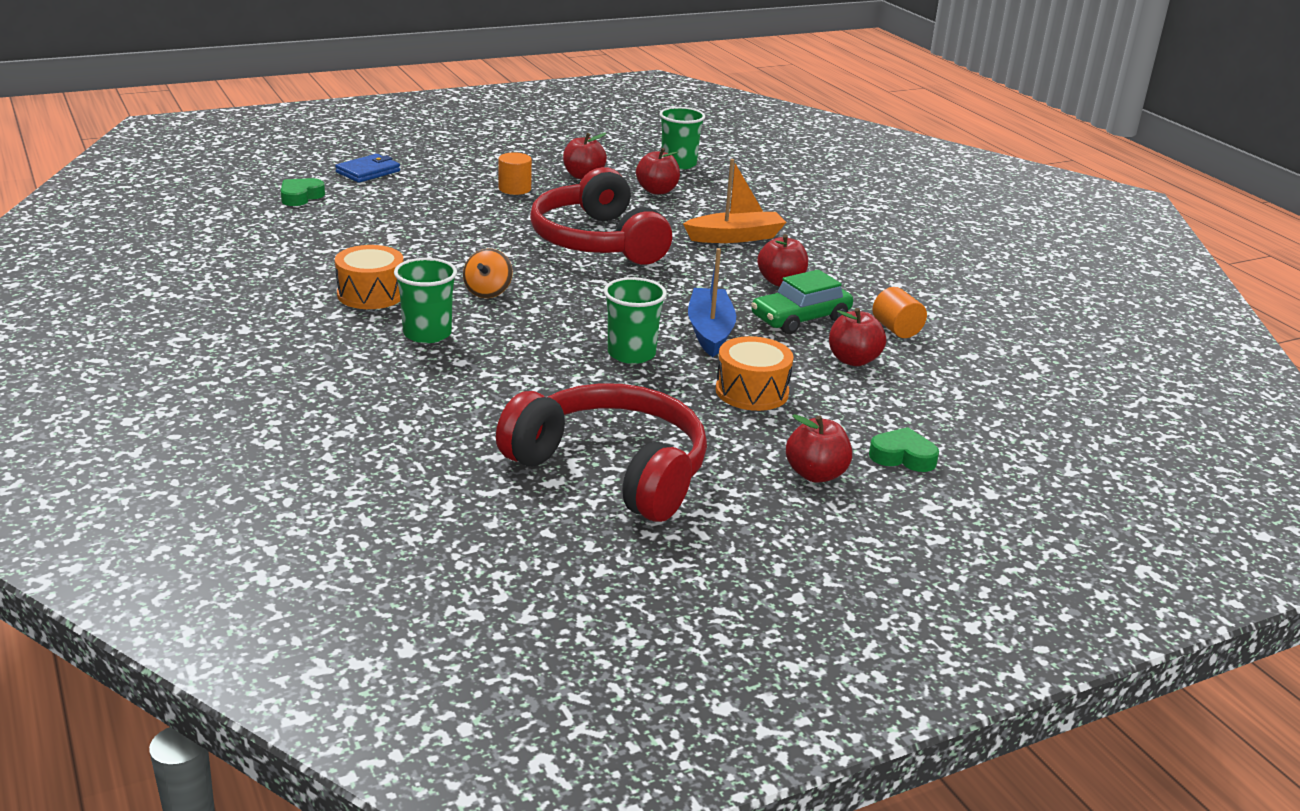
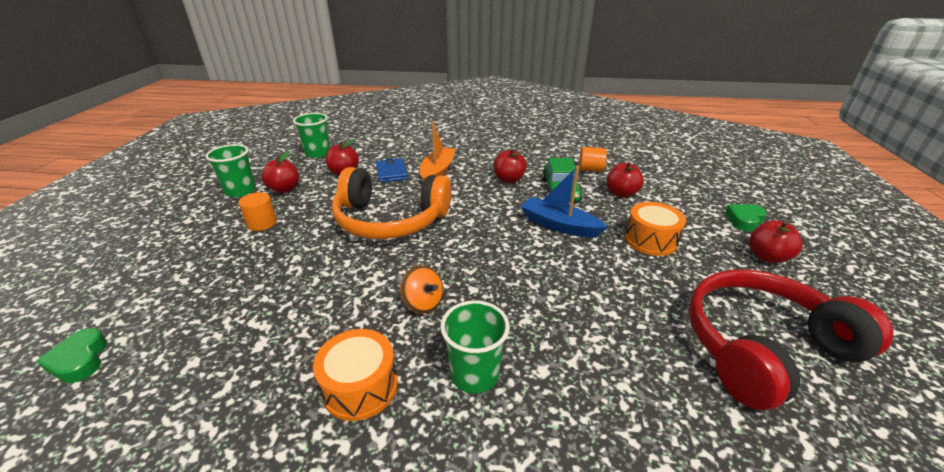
camera: 55 degrees left, 5 degrees up
(368, 172) = (107, 288): blue wallet -> blue wallet (391, 172)
(597, 241) = (390, 220): red headphones -> orange headphones
(631, 354) = (575, 268): green cup -> green cup (240, 191)

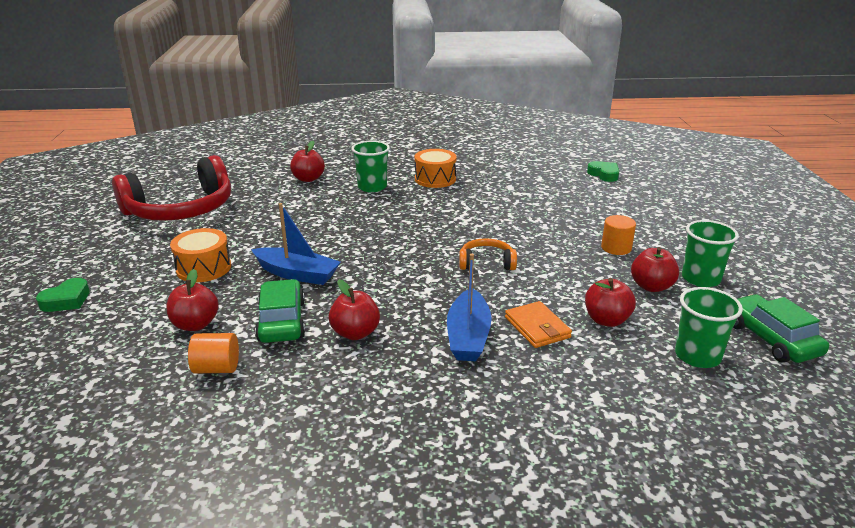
camera: 170 degrees right, 5 degrees down
(264, 156) = (771, 339): none -> green car
(390, 220) = (486, 263): orange headphones -> orange headphones, size x0.45
(391, 172) = (537, 327): blue wallet -> orange wallet
(423, 303) = (417, 210): orange spinning top -> none
(437, 172) = (468, 336): orange boat -> blue boat
(767, 256) = (96, 263): red apple -> red apple (308, 179)

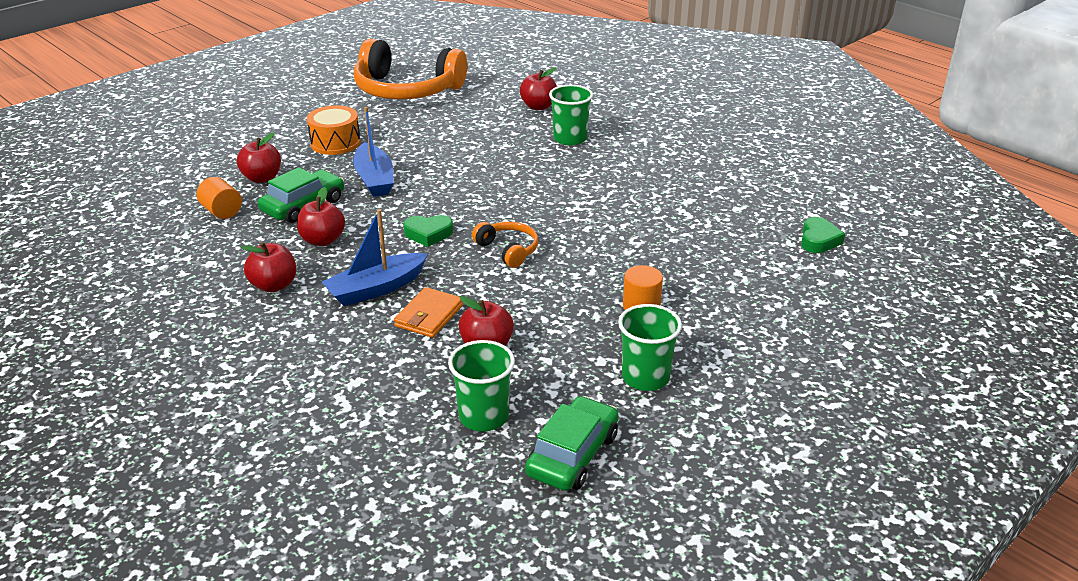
camera: 50 degrees right, 5 degrees up
(66, 300) = (238, 123): green heart -> green heart (428, 234)
(181, 209) = (406, 90): red headphones -> orange headphones
(435, 179) = (638, 158): orange drum -> none
(651, 286) = (586, 352): red apple -> red apple (274, 285)

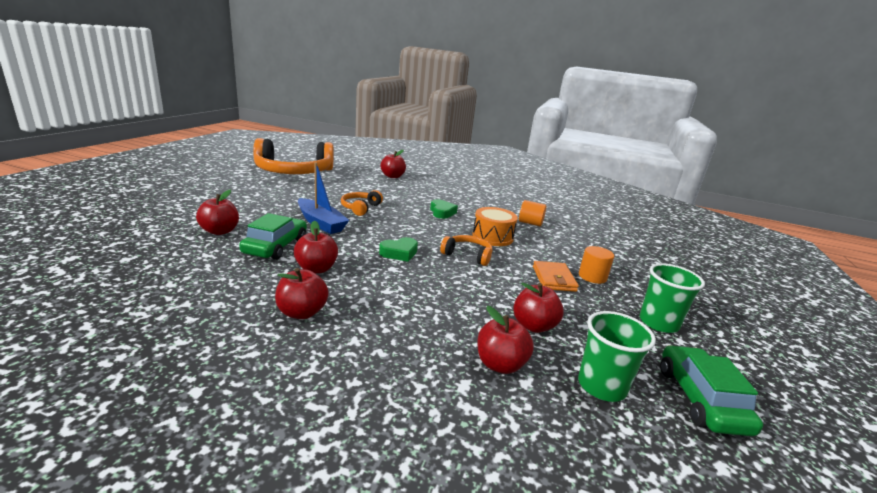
camera: 30 degrees left, 10 degrees down
(222, 212) = (198, 260): orange cylinder -> orange cylinder (530, 223)
(335, 143) = (266, 203): orange drum -> orange drum (492, 237)
(376, 289) = (399, 298): blue boat -> none
(407, 374) = (500, 364): none -> red apple
(429, 316) = (464, 311): orange wallet -> orange wallet (554, 279)
(441, 161) = (360, 208): none -> orange headphones
(570, 139) = (431, 190): green cup -> none
(818, 240) = (626, 227): green heart -> green heart (442, 212)

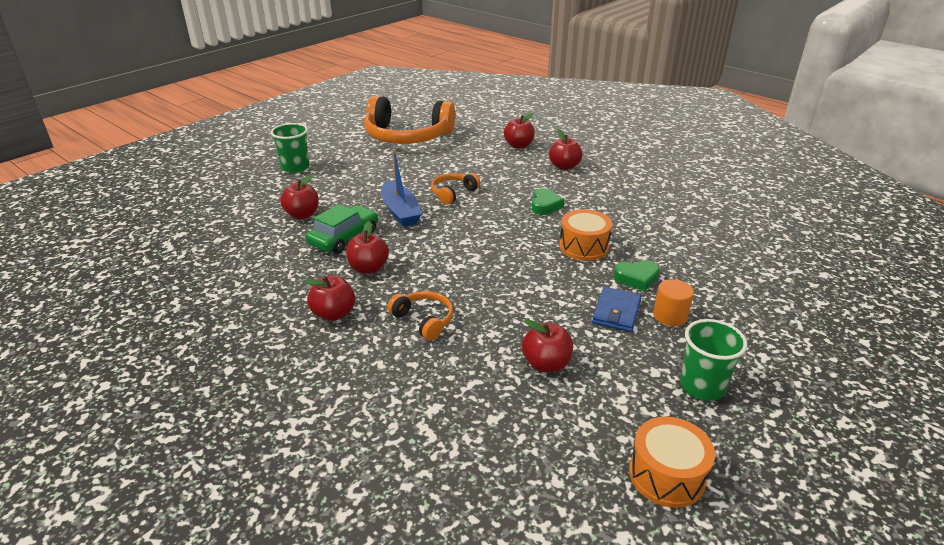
camera: 25 degrees right, 10 degrees up
(399, 253) = (460, 258): green heart -> green heart (636, 278)
(467, 255) = (535, 269): orange headphones -> orange headphones (424, 320)
(500, 364) = (481, 396): red apple -> red apple (564, 166)
(530, 223) = (650, 230): orange cylinder -> none
(554, 279) = (616, 312): orange wallet -> blue wallet
(601, 386) = (567, 438): green cup -> green cup (295, 167)
(700, 399) = (666, 475): green car -> orange drum

